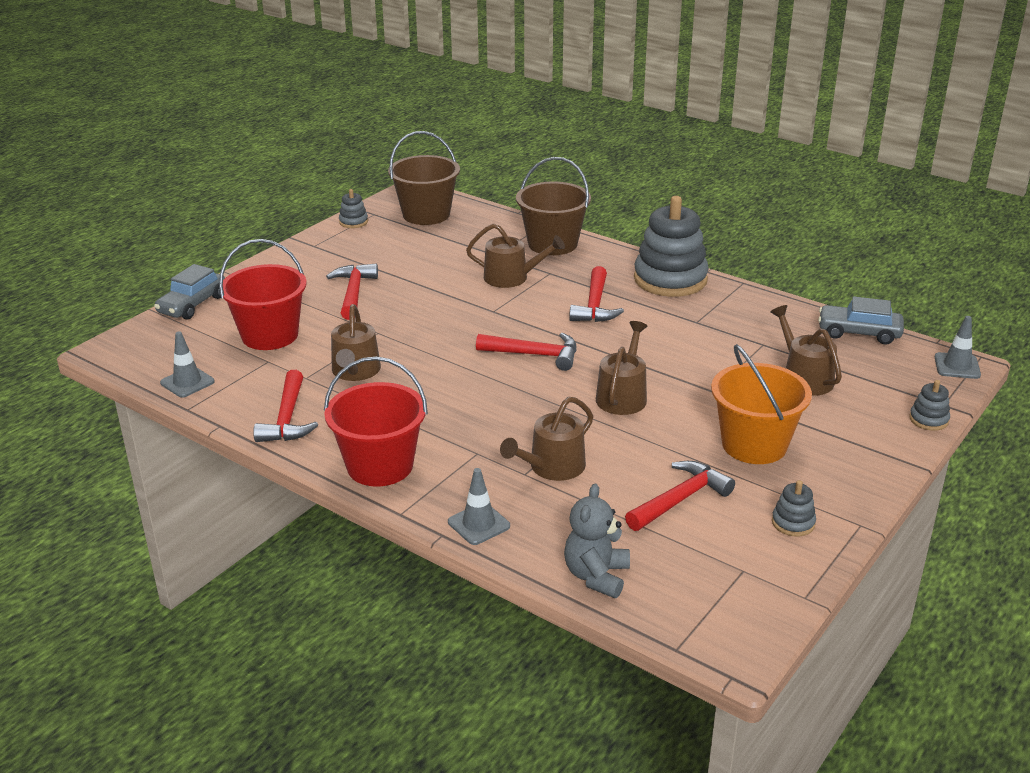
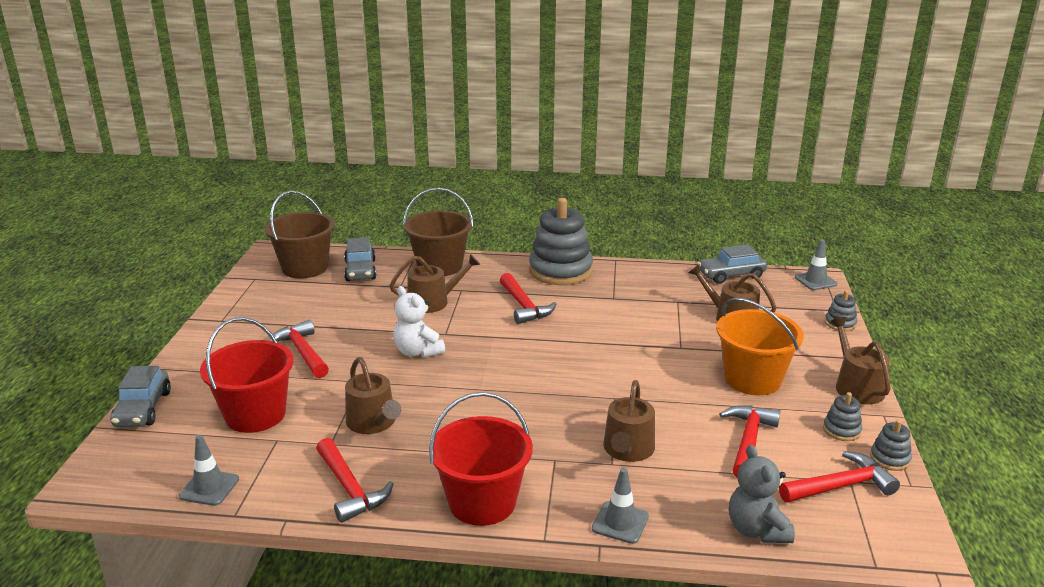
camera: 30 degrees left, 5 degrees down
(353, 222) = (241, 290): grey stacking toy -> grey stacking toy (889, 459)
(452, 321) = (418, 352): none -> white teddy bear
(473, 229) = (360, 270): none -> grey car
(535, 355) = (517, 360): red hammer -> red hammer (841, 486)
(622, 396) = (620, 372): brown watering can -> brown watering can (856, 386)

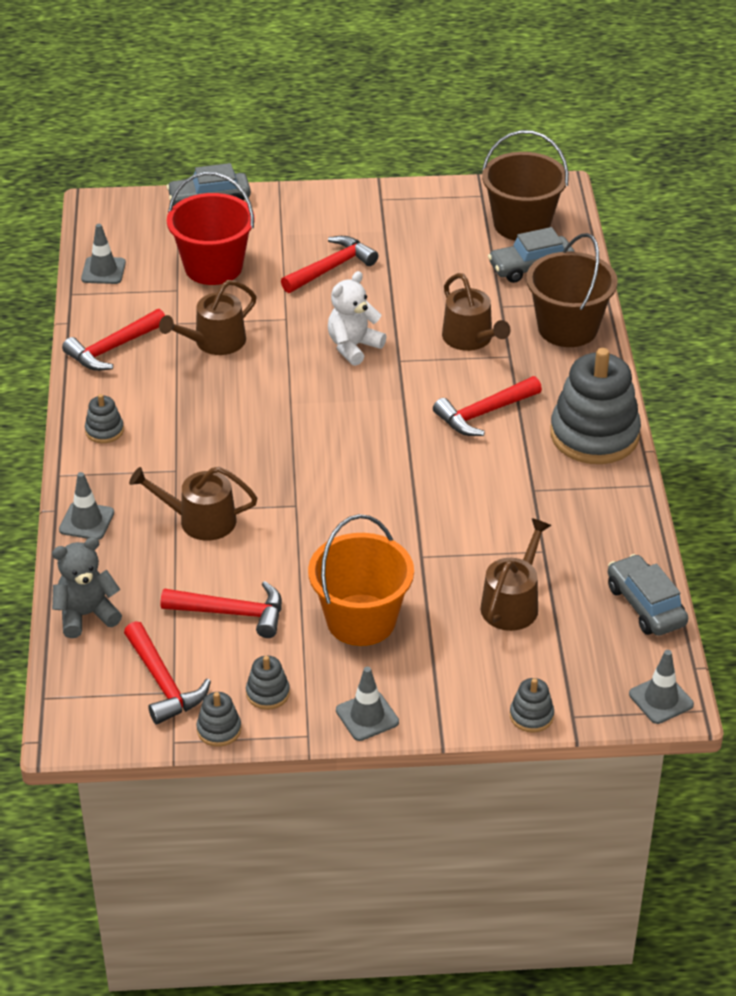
camera: 80 degrees right, 15 degrees up
(482, 502) = (104, 431): red bucket -> grey stacking toy
(856, 386) = (367, 716): brown watering can -> grey traffic cone

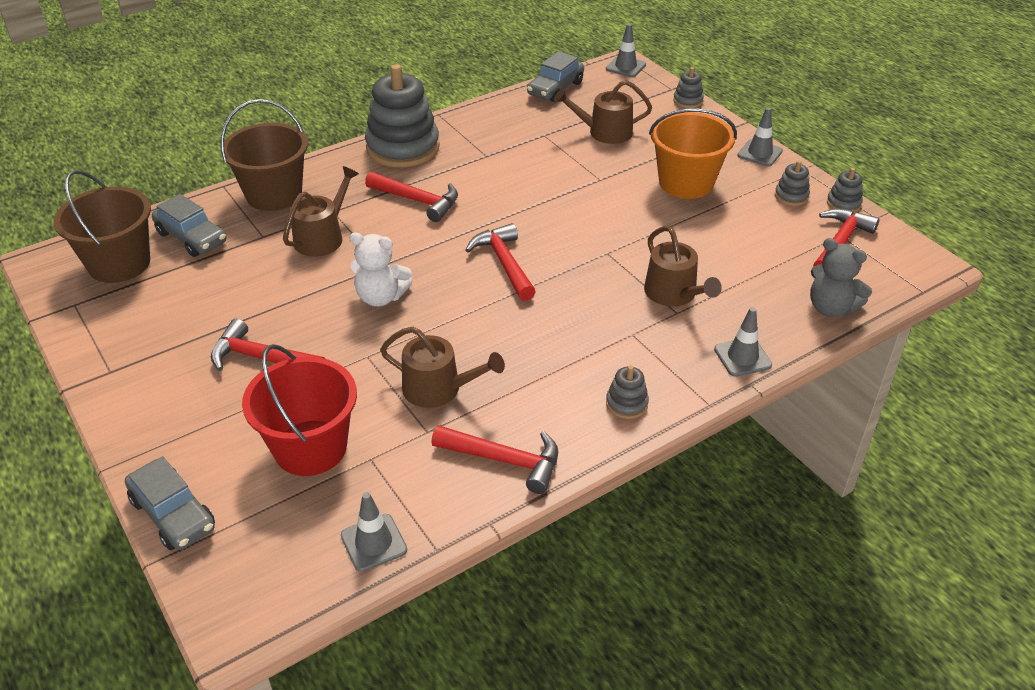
camera: 120 degrees left, 0 degrees up
(232, 613) = (744, 238): red hammer -> red hammer (504, 263)

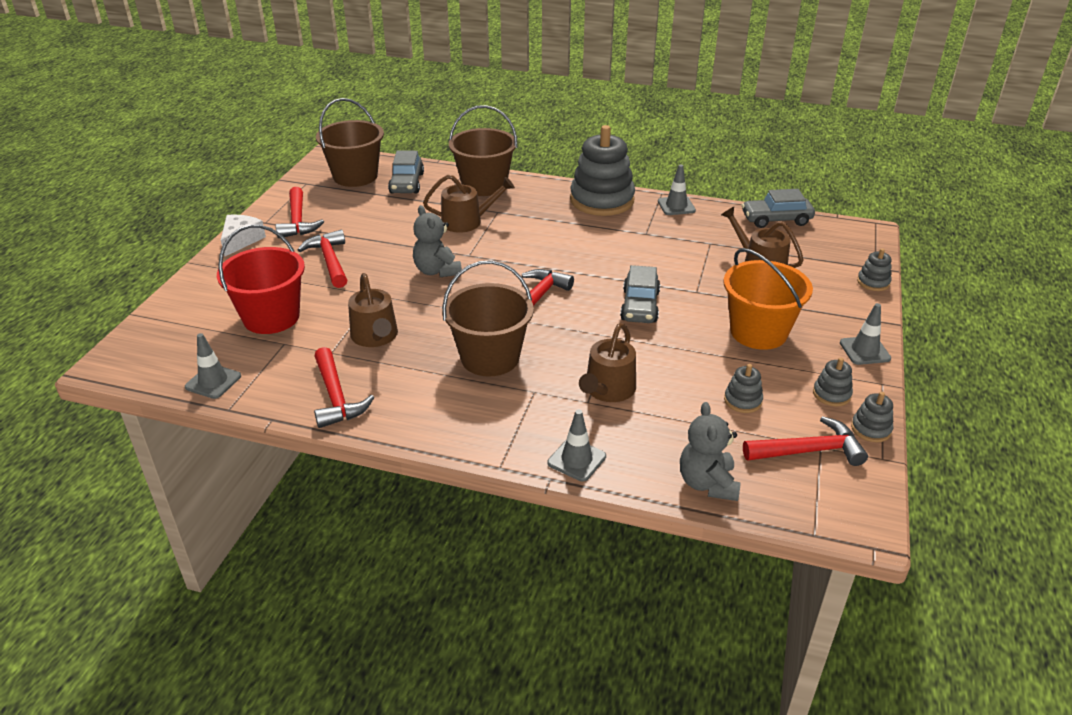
camera: 50 degrees right, 5 degrees down
(120, 406) = (241, 240): none -> white cheese
(173, 514) = (174, 301): grey car -> grey car (640, 306)
(381, 297) = (437, 271): white teddy bear -> grey teddy bear
(418, 201) = (554, 234): red hammer -> red hammer (298, 221)
(557, 334) = (490, 358): none -> brown bucket
(625, 67) = (864, 234): grey traffic cone -> grey traffic cone (676, 206)
(626, 403) = (453, 424): grey stacking toy -> grey stacking toy (742, 401)

